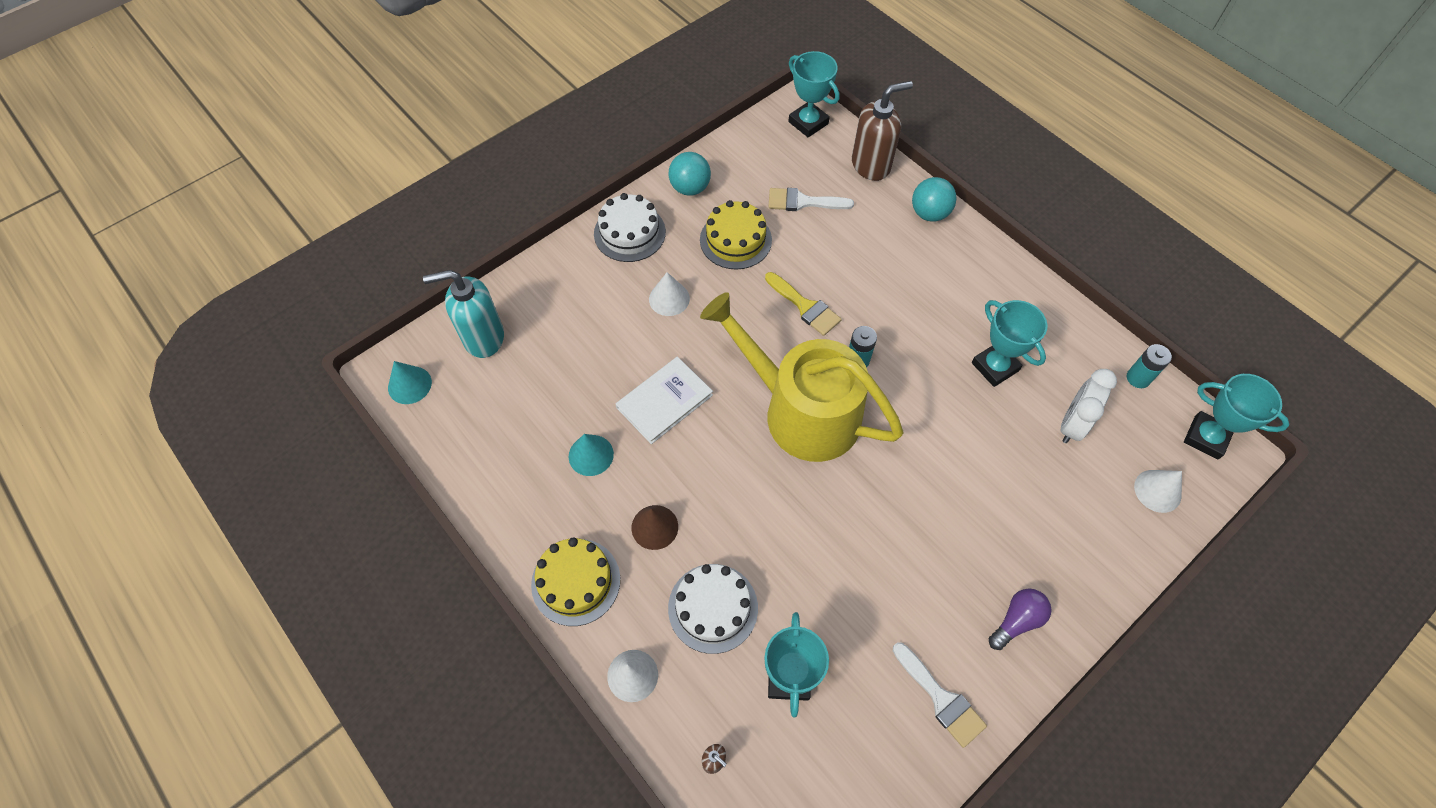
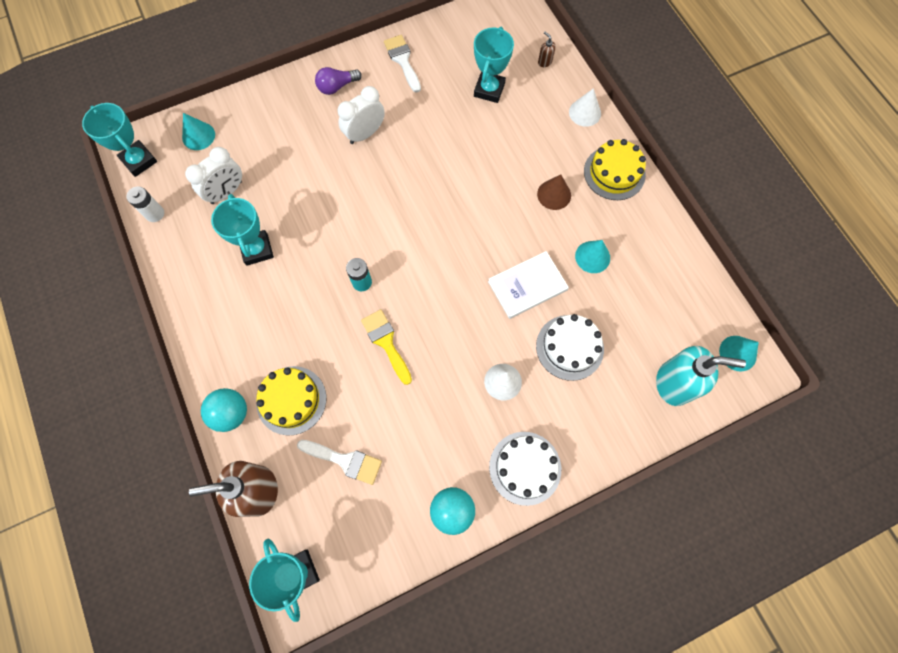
camera: 165 degrees left, 10 degrees up
(713, 608) = (525, 137): white cake -> white cake (569, 347)
(735, 240) = (425, 431): yellow cake -> yellow cake (291, 400)
(802, 411) = (422, 251): yellow watering can -> none
(940, 552) = (365, 134): none -> white clock
(1138, 378) = (155, 214): turquoise battery -> white battery
(1157, 491) = (198, 136): white cone -> turquoise cone

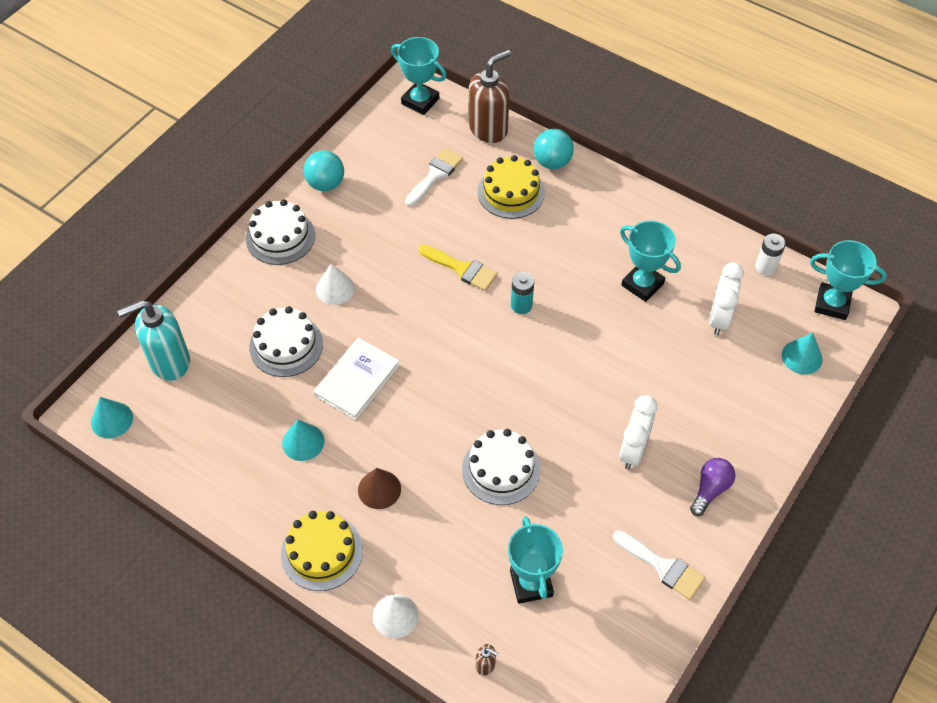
camera: 150 degrees right, 15 degrees down
(345, 460) = (435, 175): white brush -> white brush turned 135 degrees clockwise
(462, 166) = (501, 469): none -> white cake

